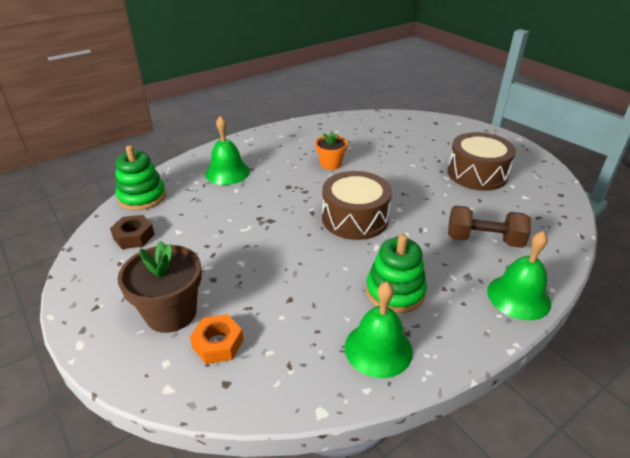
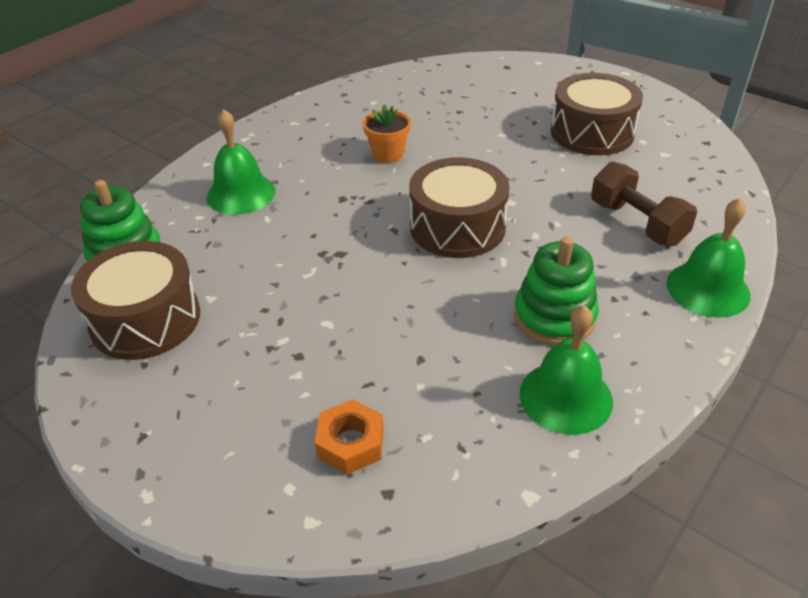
camera: 15 degrees left, 5 degrees up
(134, 236) = (145, 319): brown nut -> brown drum
(171, 313) = (261, 417): brown flower pot -> none
(484, 240) = (637, 223): brown dumbbell -> brown dumbbell turned 60 degrees clockwise

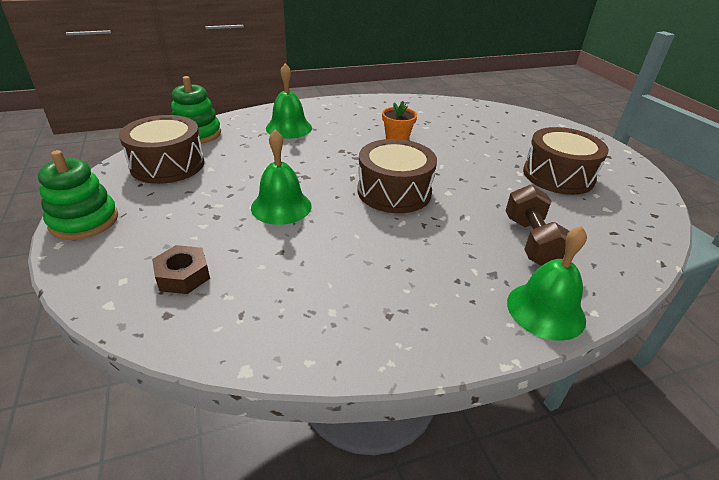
camera: 30 degrees right, 5 degrees down
(350, 443) = (183, 275): orange nut -> brown nut
(554, 317) = (398, 270): green stacking toy -> green stacking toy (84, 221)
(566, 397) = (346, 323): green bell -> green bell (281, 206)

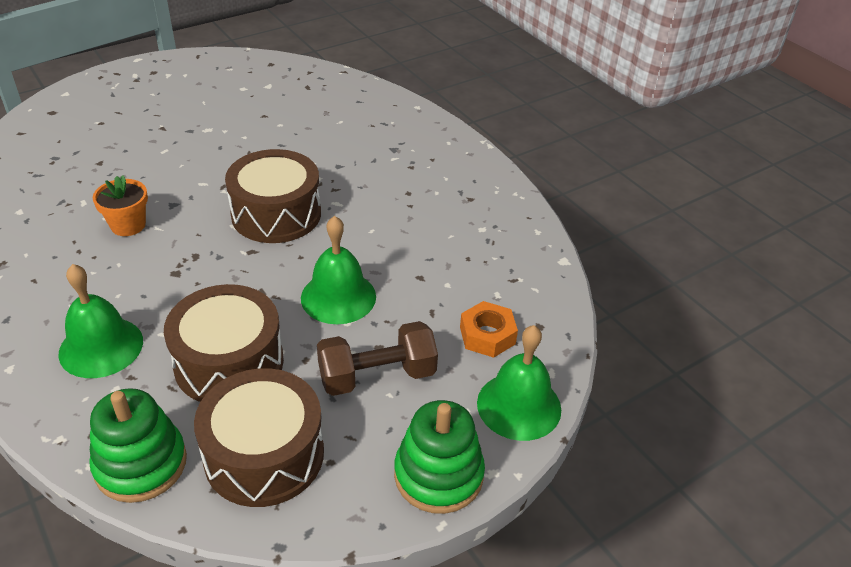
camera: 105 degrees left, 5 degrees up
(183, 275) = (487, 335): brown nut -> orange nut
(532, 242) = (339, 128): brown dumbbell -> brown dumbbell (377, 376)
(545, 310) = (425, 126): green bell -> green bell (519, 406)
(558, 176) = (208, 106): brown drum -> brown drum (229, 362)

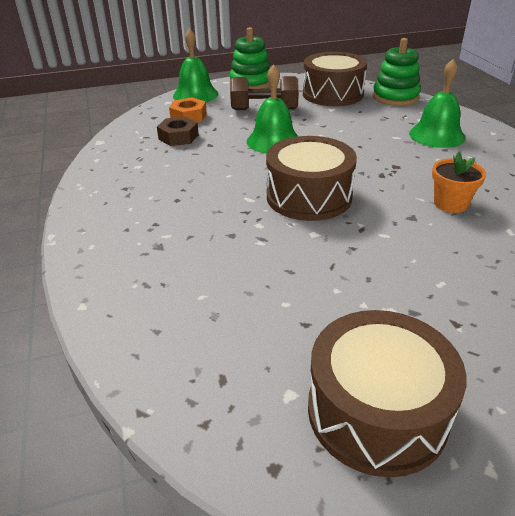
camera: 160 degrees left, 5 degrees down
(229, 362) = (351, 122): brown drum -> brown drum (377, 411)
(470, 285) = (178, 137): none -> brown nut

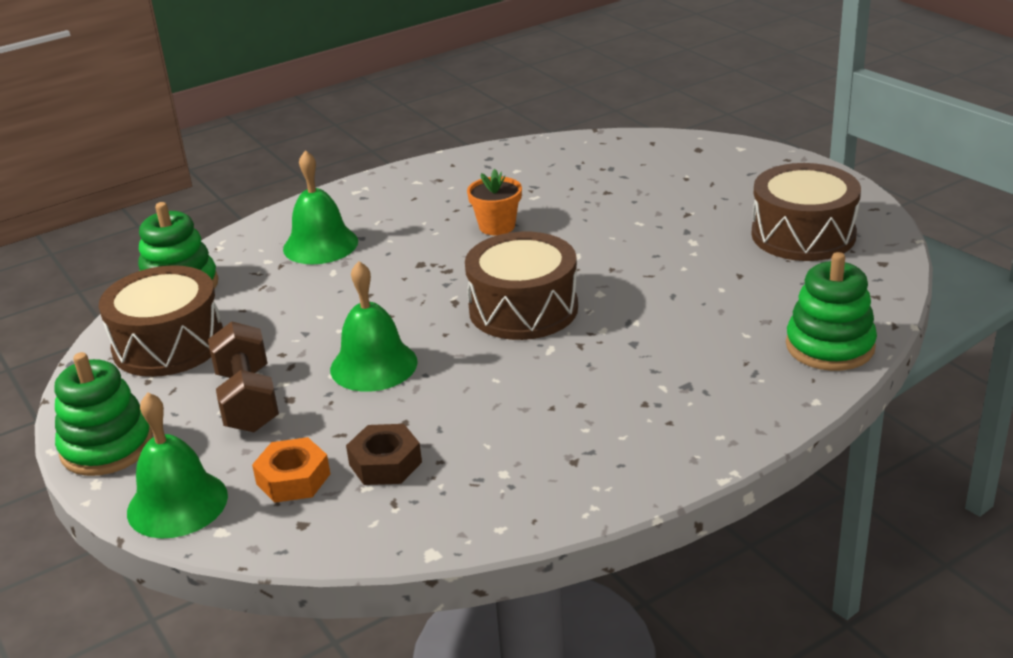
camera: 105 degrees left, 5 degrees down
(144, 344) = (830, 346): none -> green stacking toy

